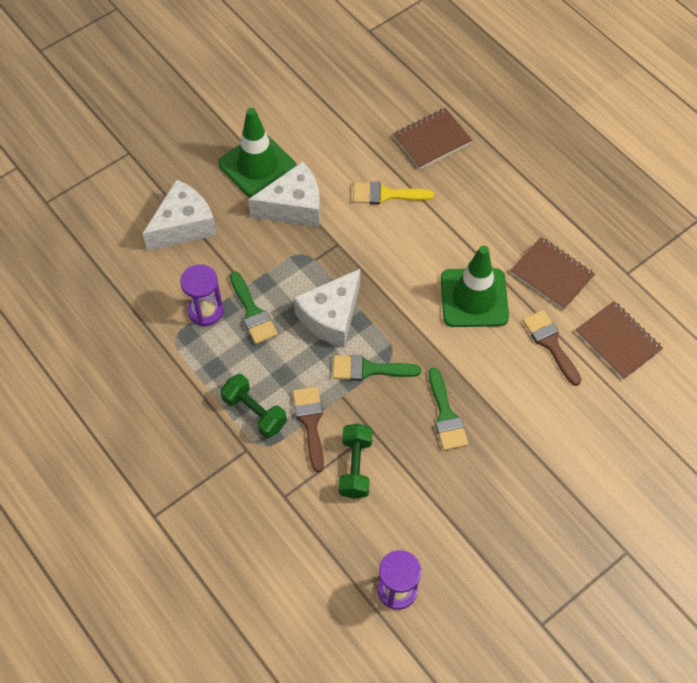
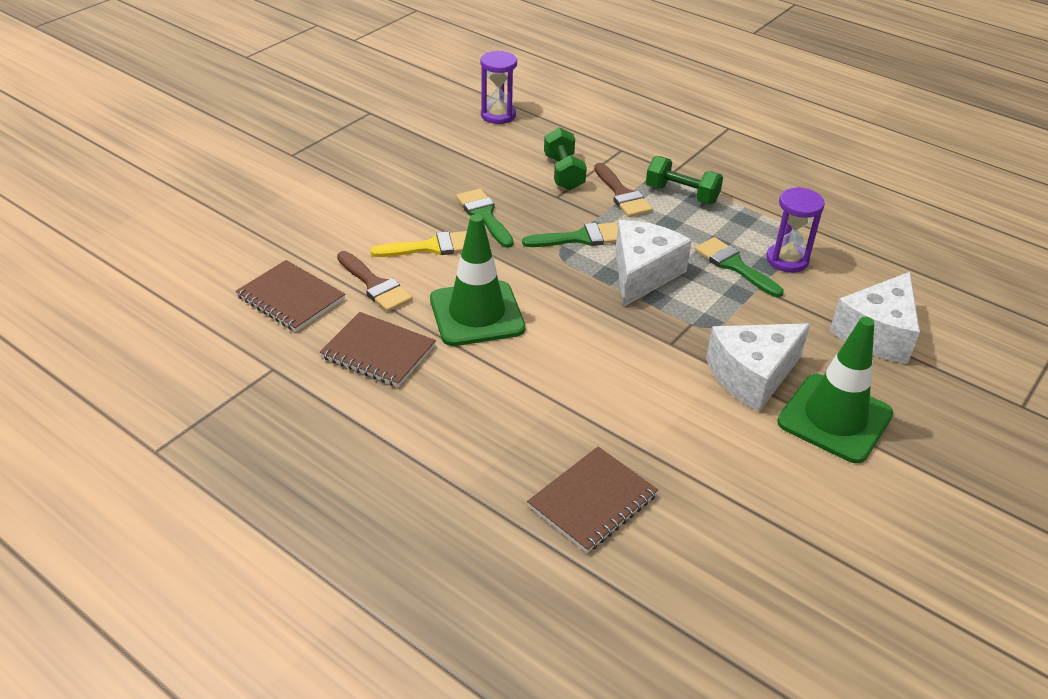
camera: 165 degrees right, 20 degrees down
(386, 195) = (633, 410): yellow brush -> yellow brush (431, 247)

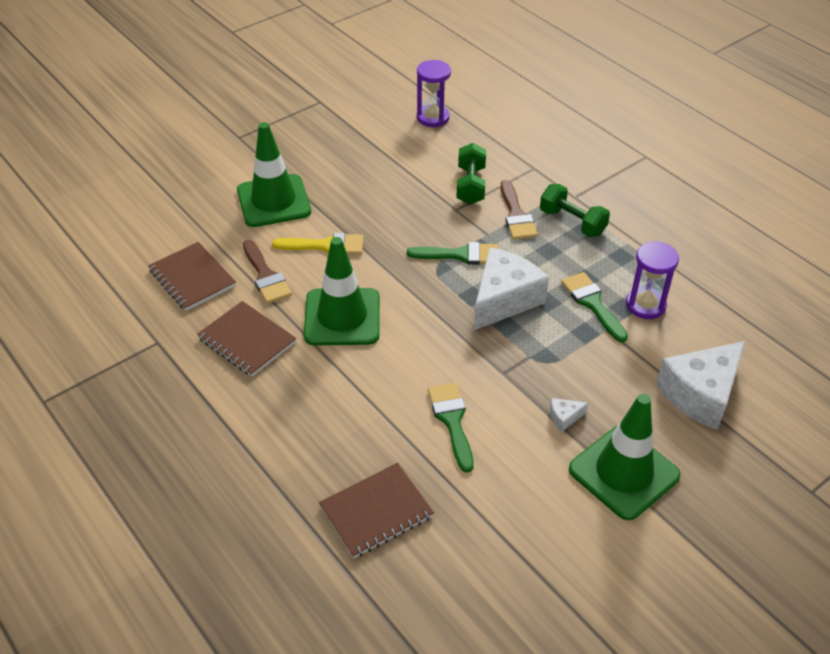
camera: 15 degrees right, 5 degrees up
(356, 211) = (274, 201): none -> green traffic cone
(484, 215) = (383, 220): green brush -> green brush (452, 420)
(752, 376) = (564, 417): white cheese -> white cheese, size x0.40

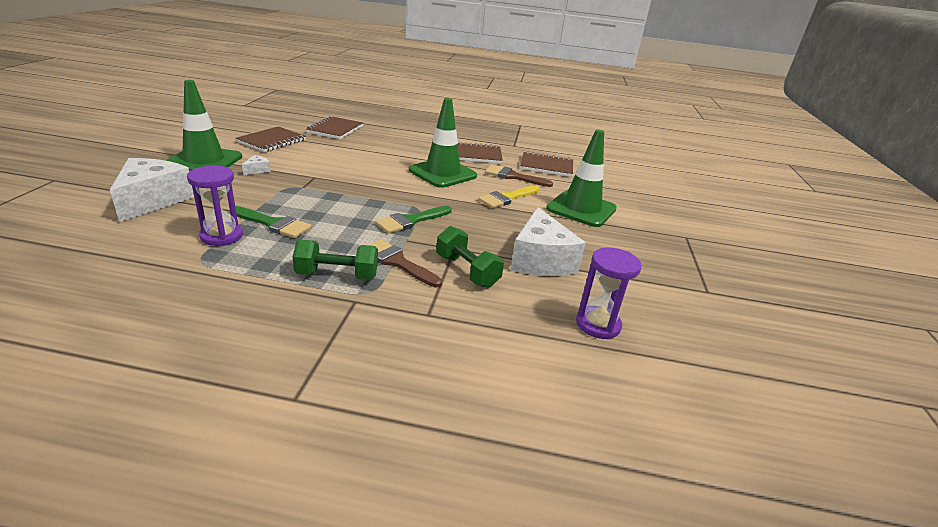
camera: 135 degrees right, 15 degrees down
(452, 420) = (327, 156): green brush -> none
(504, 299) = (348, 207): white cheese -> white cheese (540, 260)
(504, 504) = (272, 141): none -> brown notebook

